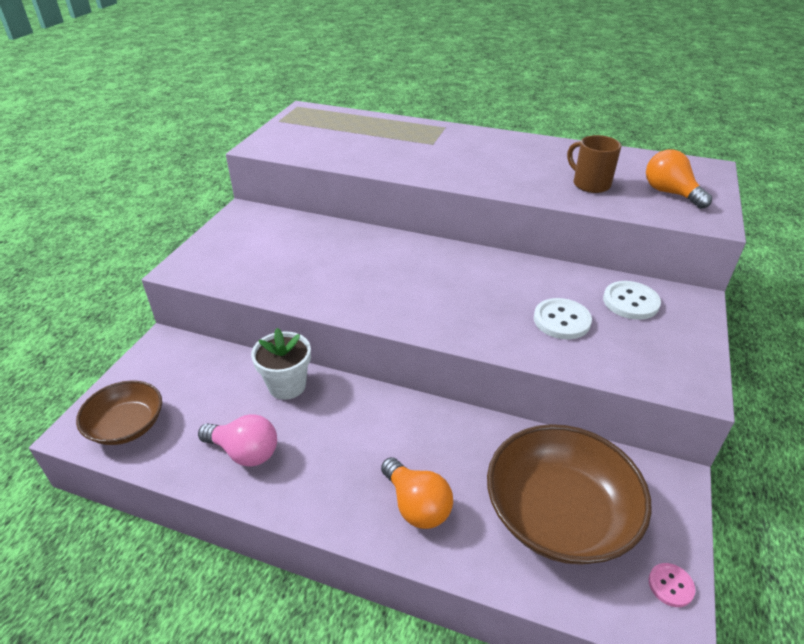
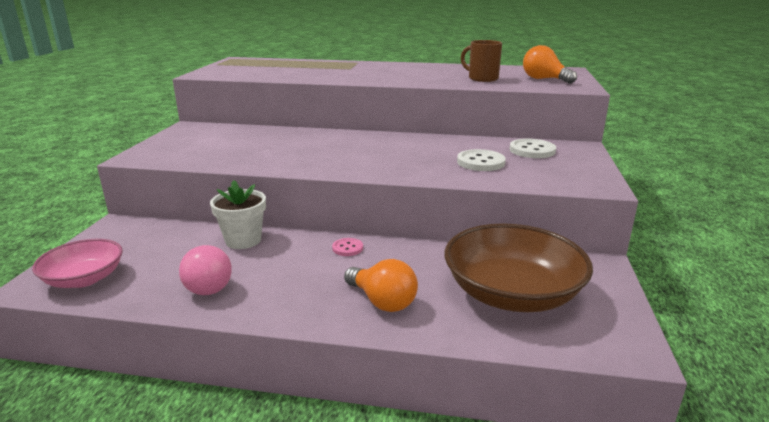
camera: 10 degrees left, 15 degrees down
(127, 426) = (84, 279): brown bowl -> pink bowl
(244, 452) = (208, 284): pink light bulb -> pink light bulb turned 60 degrees clockwise
(670, 585) = (622, 326): pink button -> pink button (347, 248)

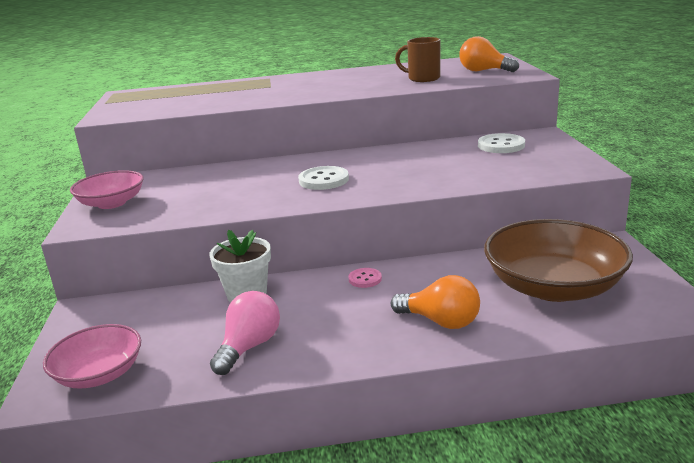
camera: 15 degrees left, 0 degrees up
(175, 143) = (112, 203): none -> pink bowl
(208, 284) = (249, 347): pink light bulb -> pink light bulb turned 120 degrees counterclockwise
(480, 162) = (463, 165): white button -> white button (323, 180)

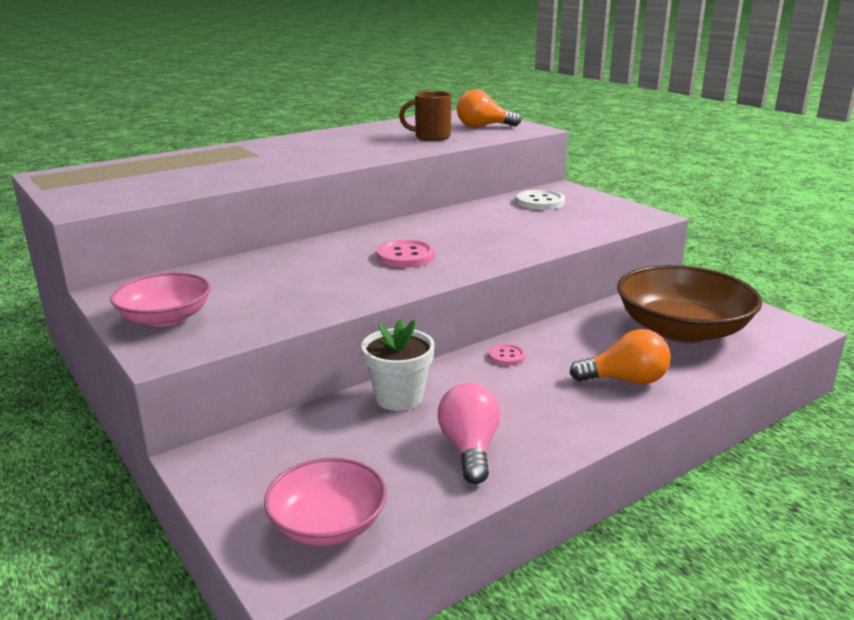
camera: 30 degrees left, 0 degrees up
(323, 180) = (406, 256): white button -> pink button

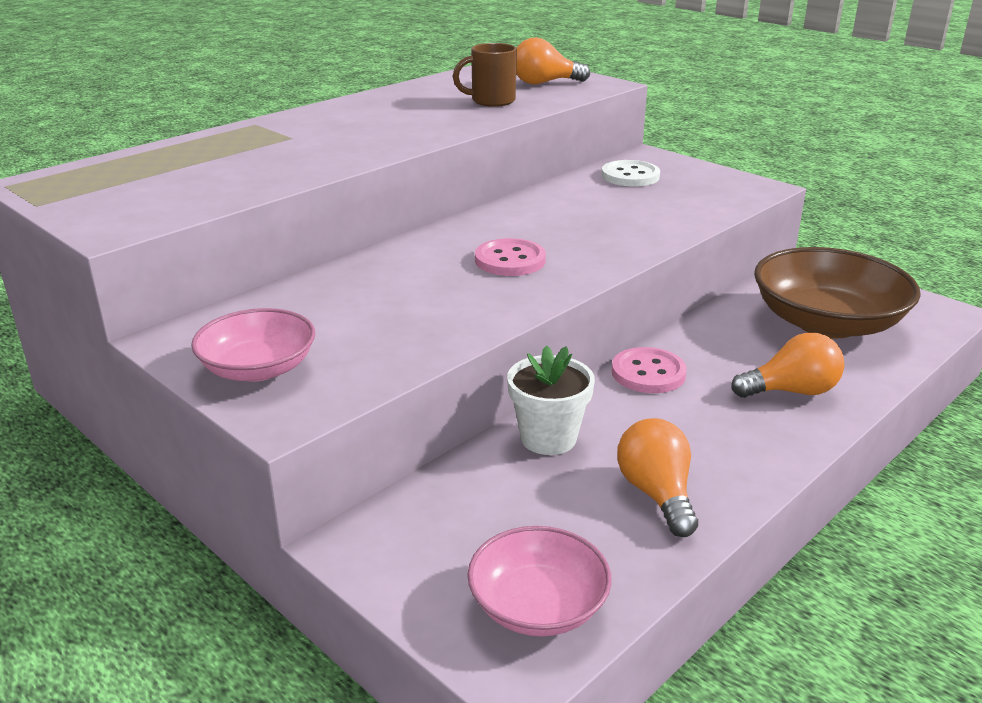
camera: 10 degrees left, 5 degrees up
(469, 449) = (657, 494): pink light bulb -> orange light bulb
(506, 356) = (648, 373): pink button -> pink button, size x1.70

